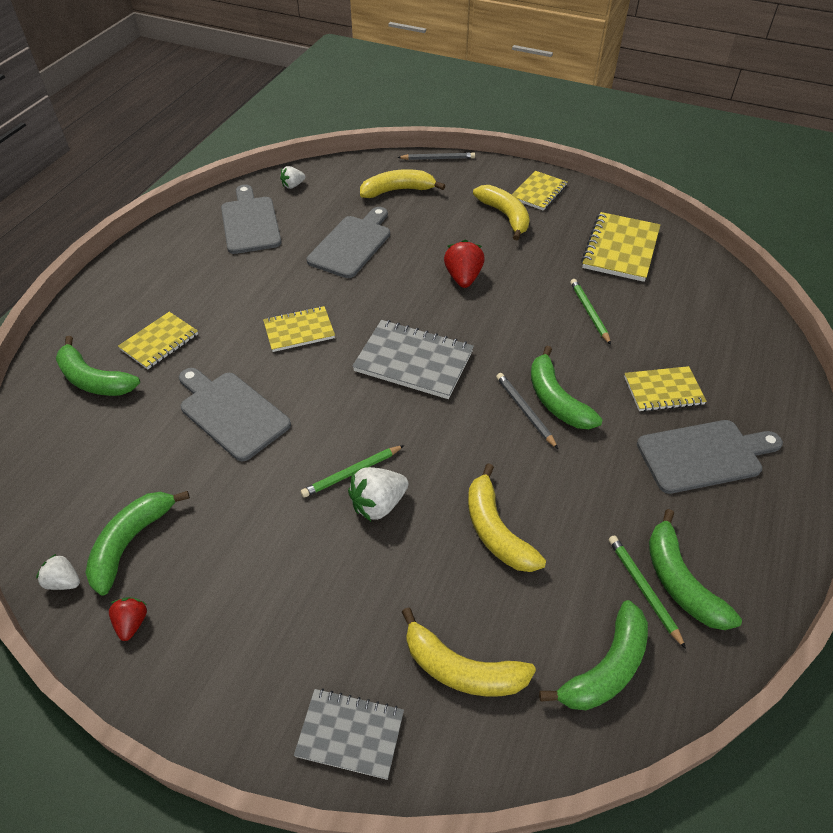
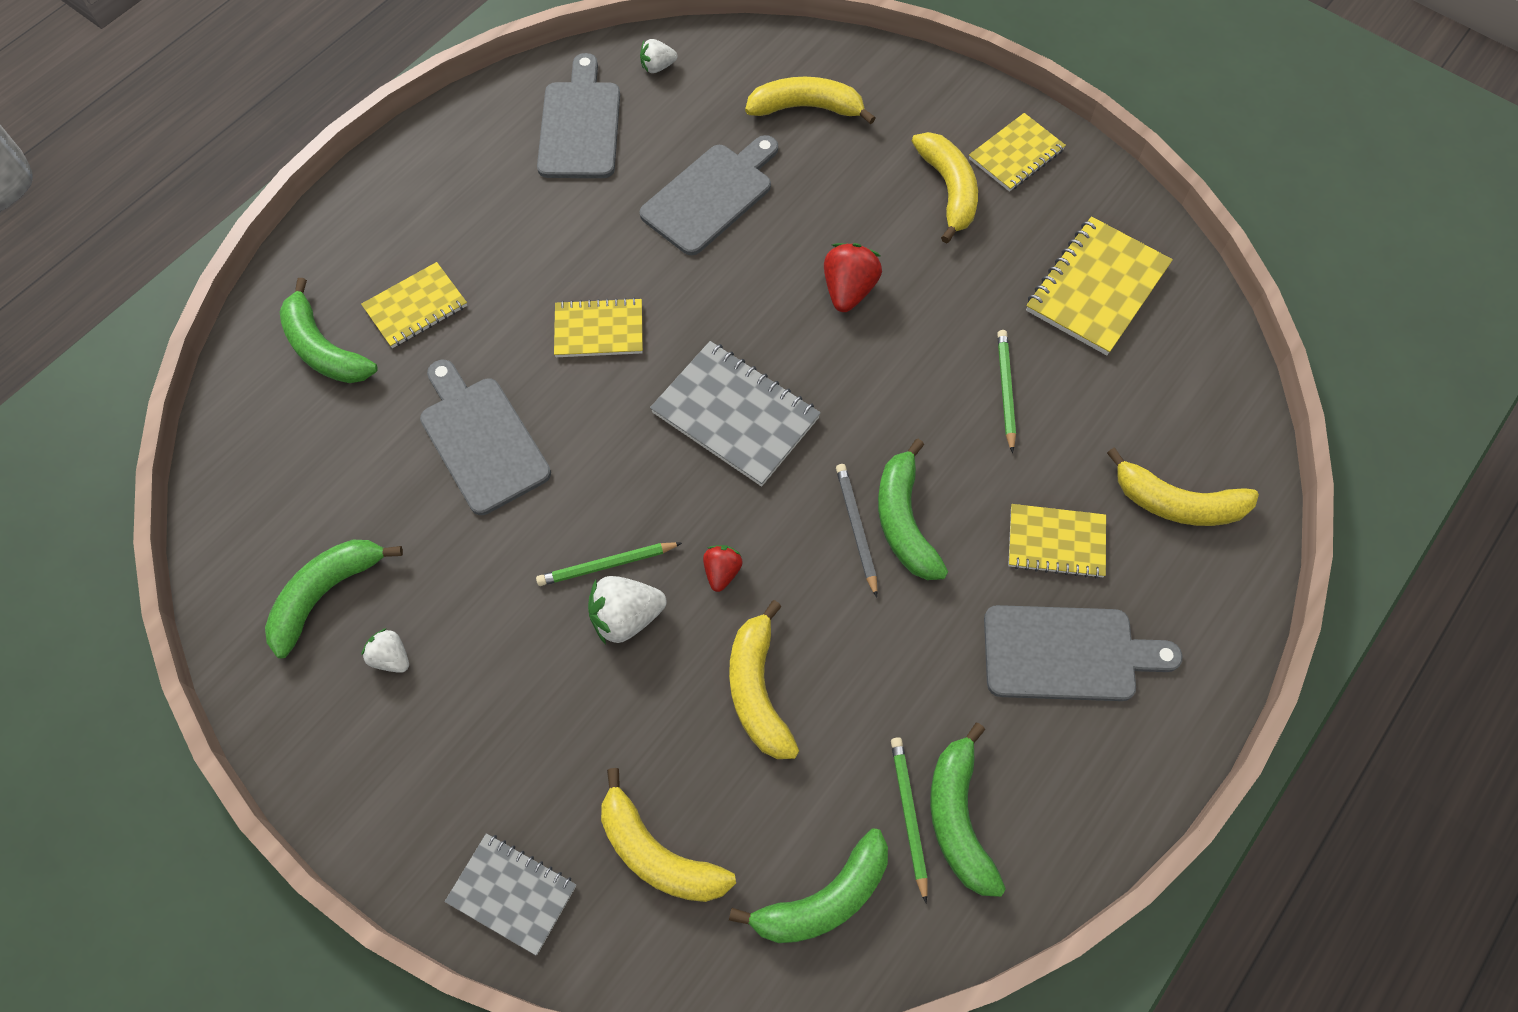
camera: 15 degrees right, 15 degrees up
(64, 581) = (243, 625): white strawberry -> white strawberry (391, 657)
(132, 623) = (308, 698): red strawberry -> red strawberry (722, 572)
(438, 158) = (886, 56): grey pencil -> none
(729, 352) = (1177, 503): none -> yellow banana

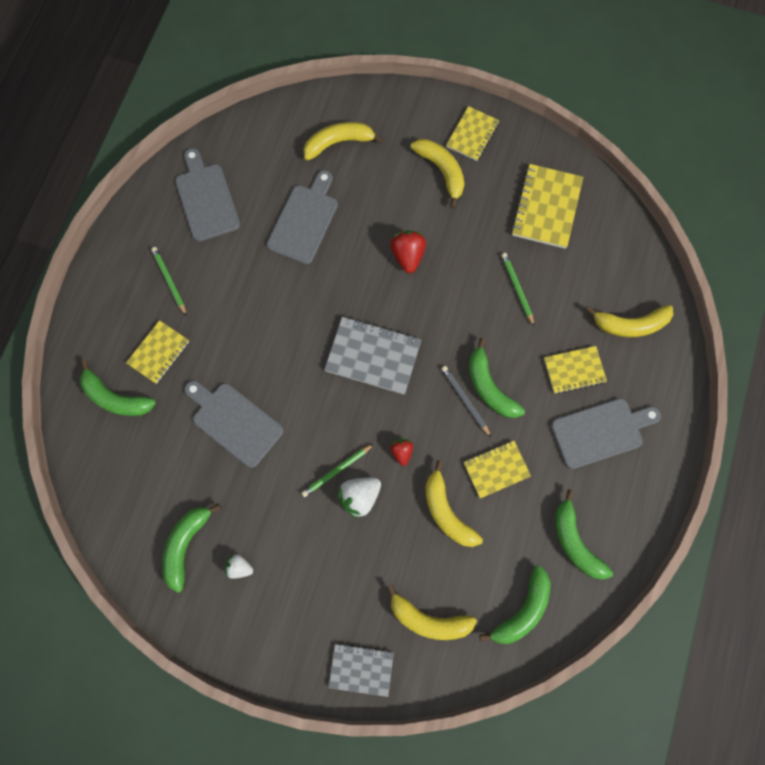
camera: 20 degrees left, 10 degrees up
(599, 330) = (273, 330): yellow notebook -> yellow notebook (496, 469)
(657, 67) = (237, 143): white strawberry -> none
(909, 815) = (549, 550): green pencil -> green pencil (169, 281)

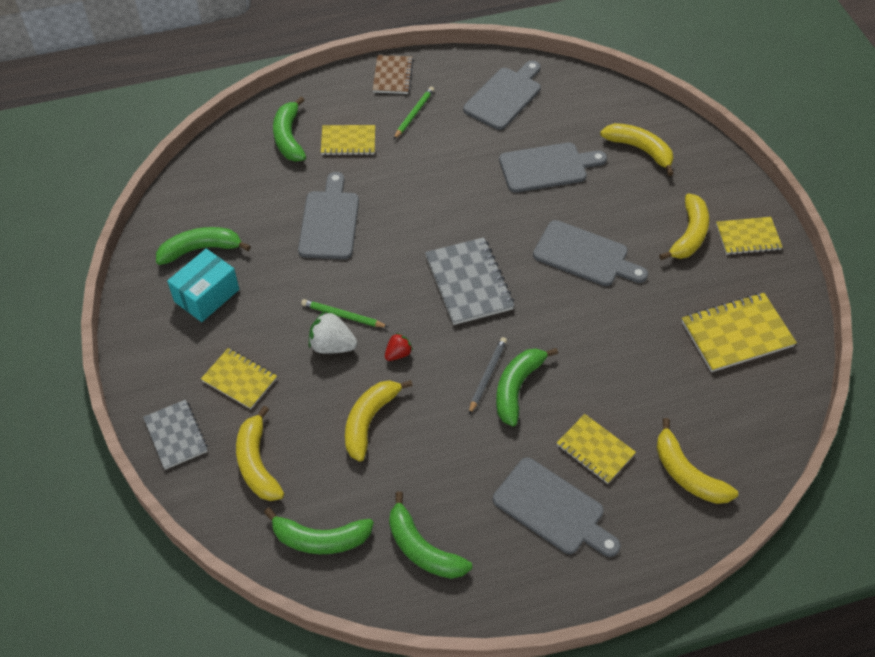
camera: 55 degrees right, 20 degrees down
(112, 269) = (393, 76): none -> brown notebook
(239, 567) = (207, 295): white strawberry -> turquoise box
(408, 256) = (585, 255): red strawberry -> grey cutting board
(496, 469) = (441, 438): yellow notebook -> yellow notebook (240, 379)
(517, 289) = (633, 356): green pencil -> none
(575, 542) = (422, 548): green banana -> green banana turned 75 degrees counterclockwise

